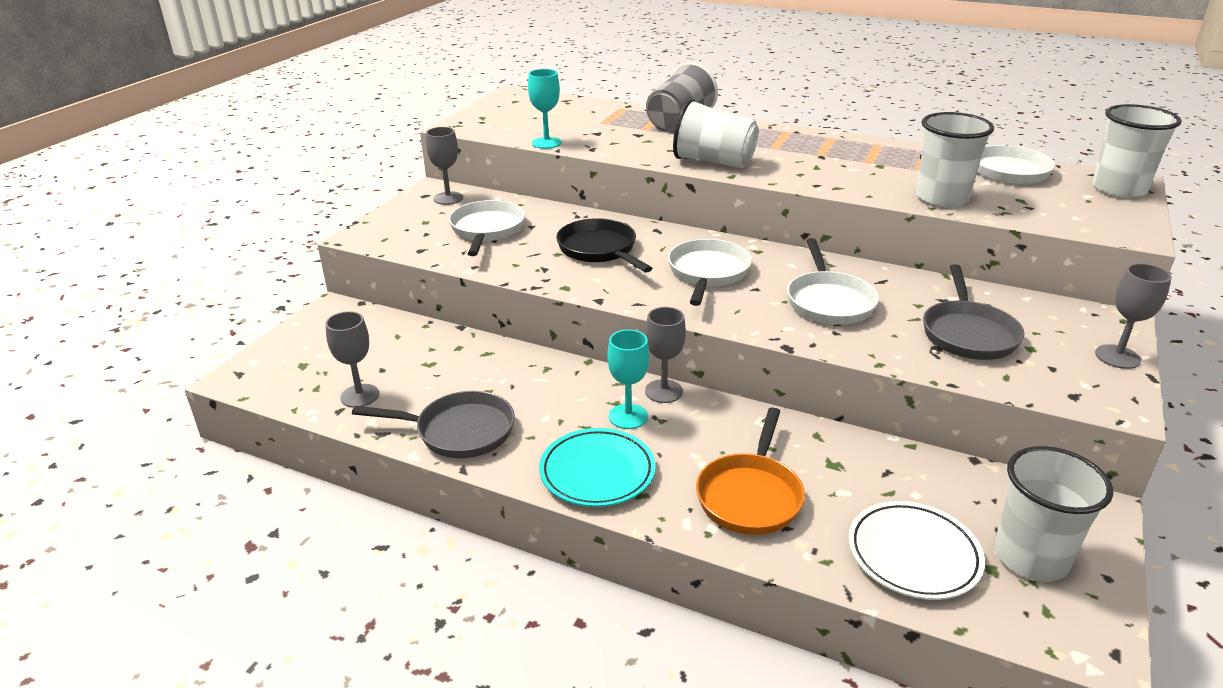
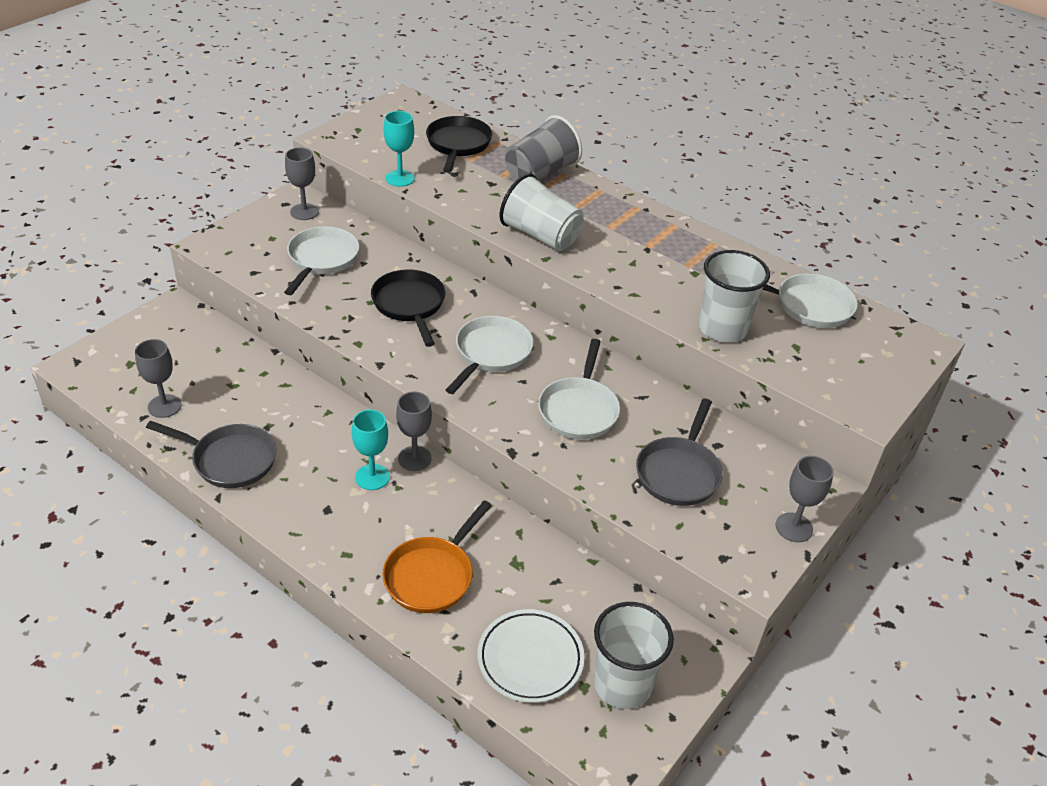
camera: 10 degrees right, 10 degrees up
(587, 115) = (458, 145): none -> black pan
(597, 472) = (321, 525): turquoise plate -> none
(1118, 189) = (903, 353): white cup -> none

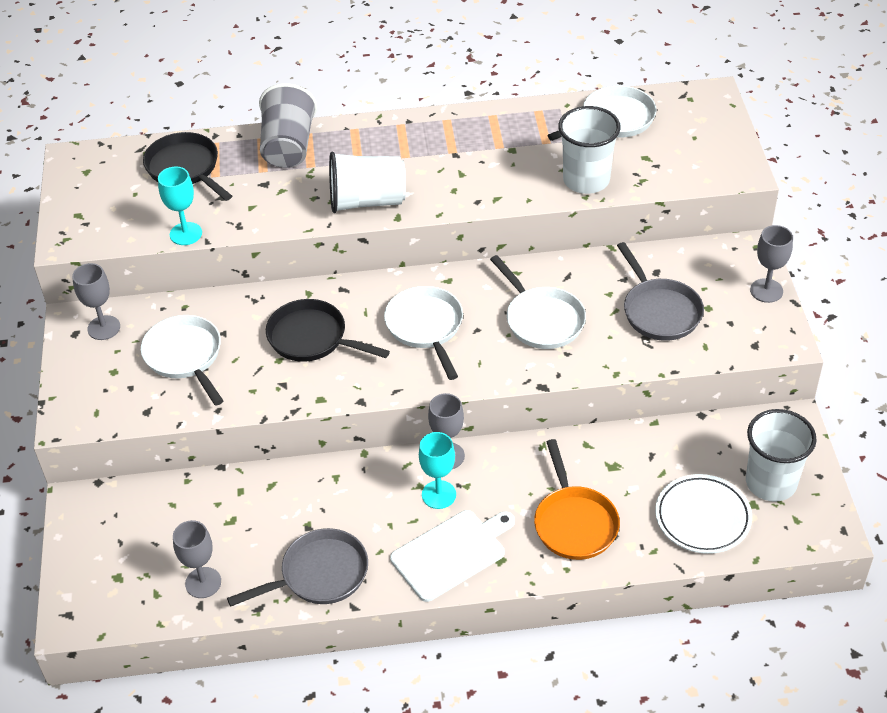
camera: 40 degrees left, 5 degrees up
(324, 520) = (451, 553): none -> white cutting board

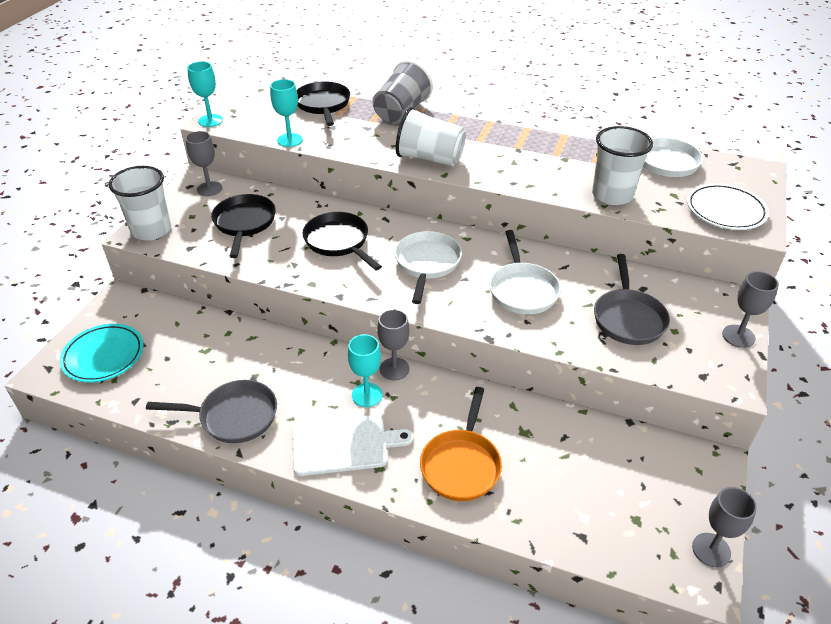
camera: 25 degrees right, 5 degrees down
(63, 240) = (210, 120): none -> turquoise goblet
(120, 575) = (104, 356): none -> turquoise plate
(185, 356) = (244, 223): white pan -> black pan
(203, 582) = (151, 385): grey goblet -> grey goblet (711, 550)
(702, 517) = (580, 510): white plate -> white plate (725, 211)
(771, 482) = (665, 507): white cup -> white cup (151, 230)

